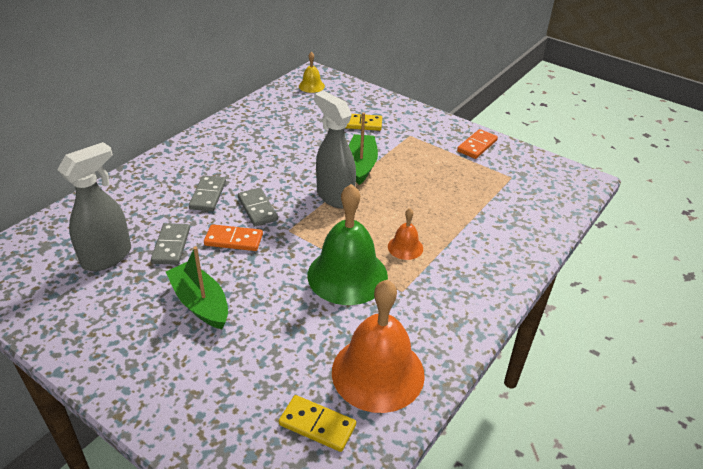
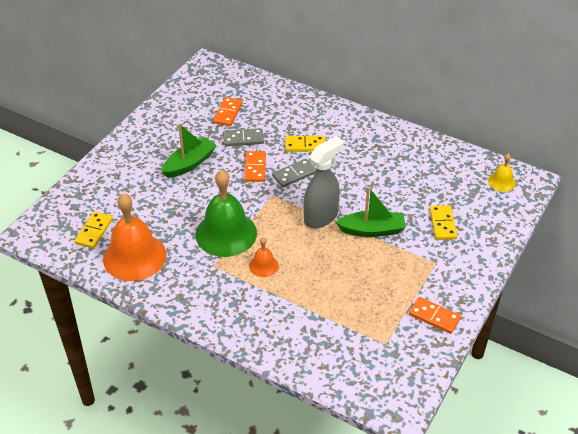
camera: 85 degrees right, 5 degrees up
(107, 257) = (227, 113): grey spray bottle -> orange domino
(208, 195) = (304, 145): grey domino -> yellow domino

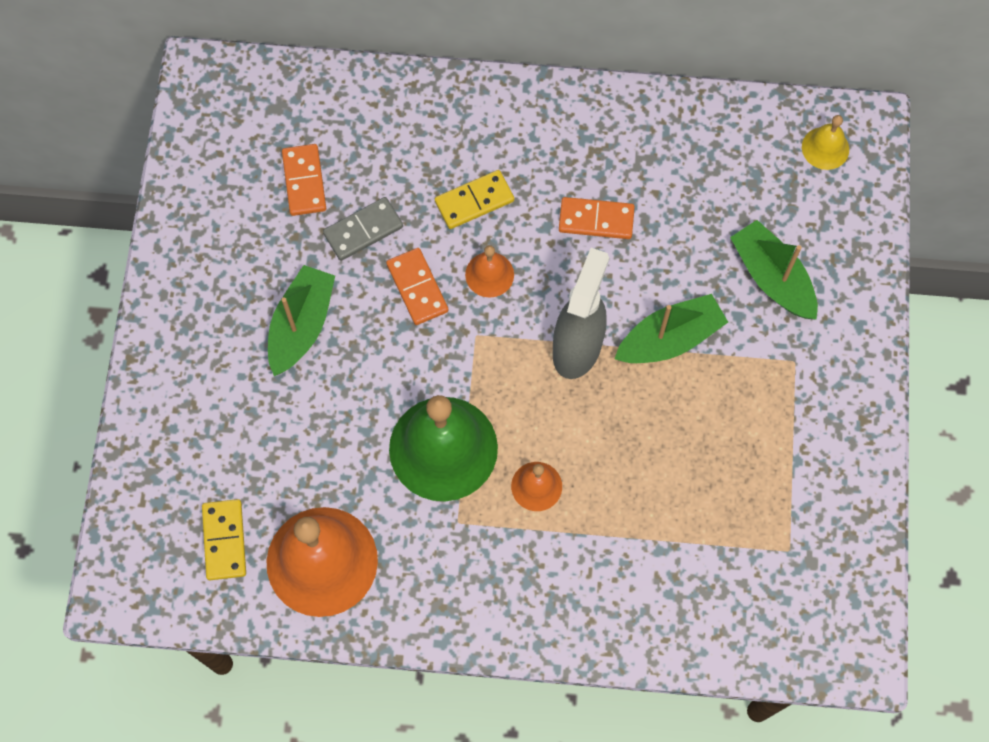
camera: 25 degrees left, 25 degrees up
(294, 174) = (489, 274): grey domino -> orange bell
(434, 317) = (837, 468): orange domino -> orange domino (596, 220)
(443, 224) = (772, 278): yellow domino -> green boat

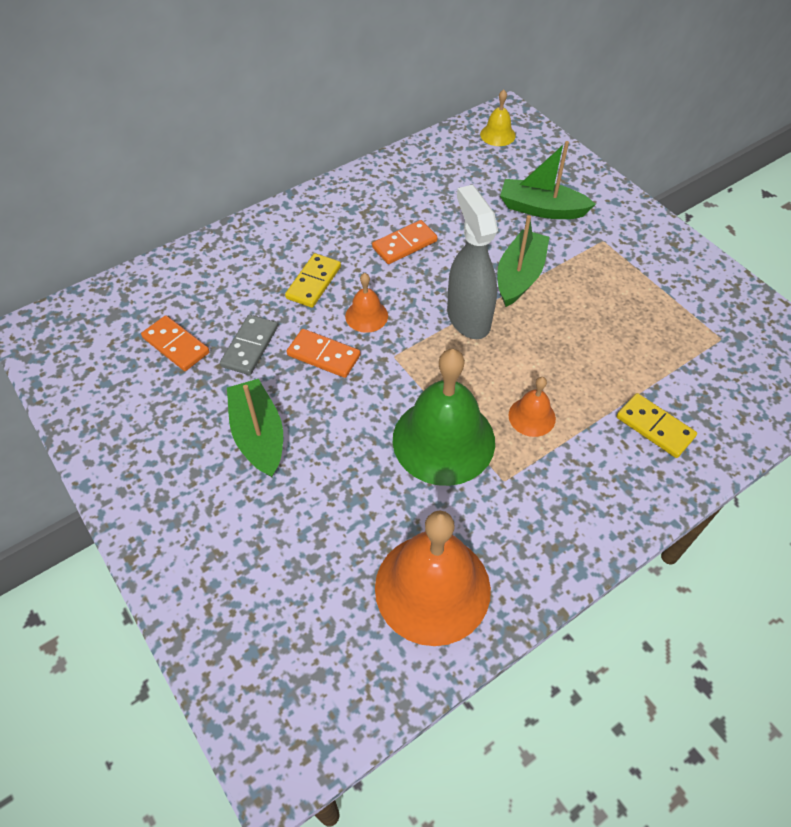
camera: 40 degrees left, 15 degrees down
(224, 540) = (337, 637): yellow domino -> yellow domino (654, 427)

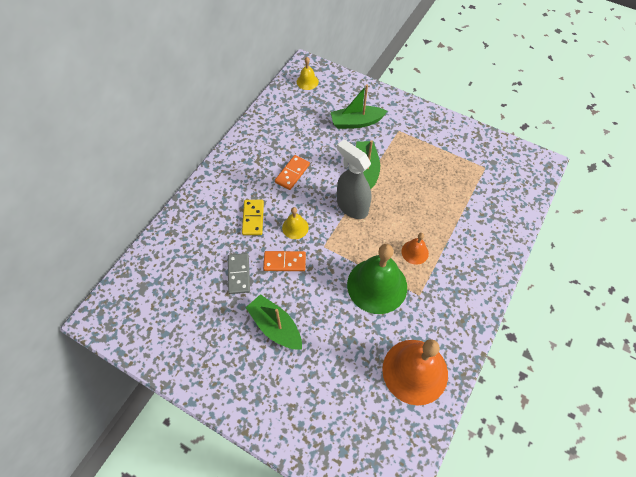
camera: 25 degrees left, 5 degrees up
(176, 345) = (194, 291): orange domino -> none
(366, 316) = (295, 227): orange bell -> yellow bell
(654, 427) = (477, 232): yellow domino -> none

